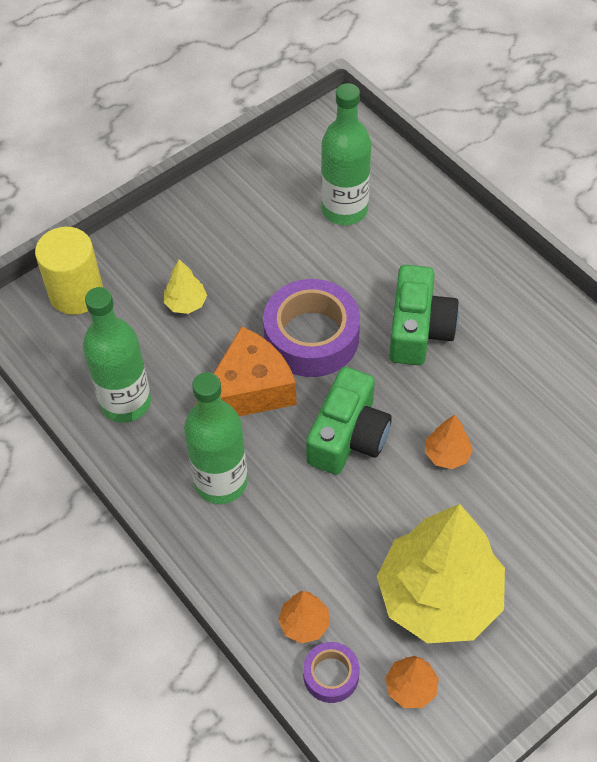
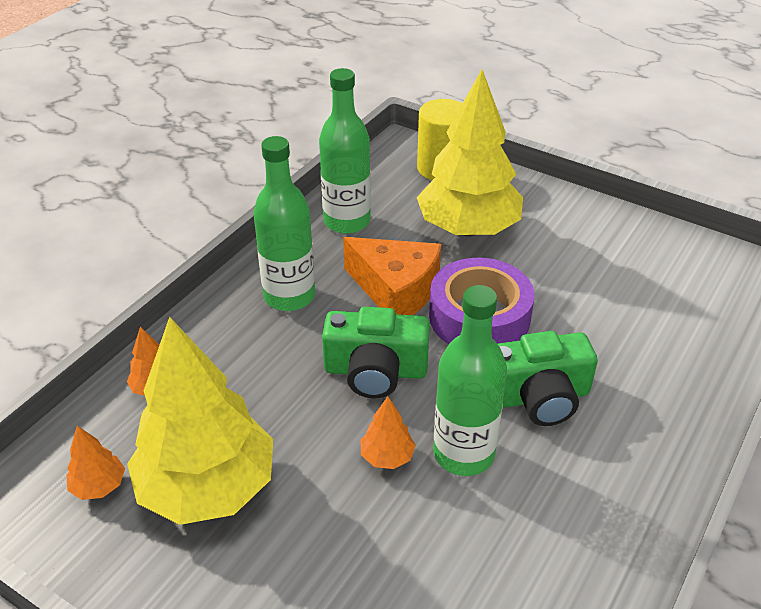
camera: 70 degrees right, 15 degrees down
(186, 303) = (468, 229): yellow tree -> yellow tree, size x2.48
(331, 675) = (104, 419): purple tape -> none
(344, 209) = (653, 304): green bottle -> green bottle (463, 454)

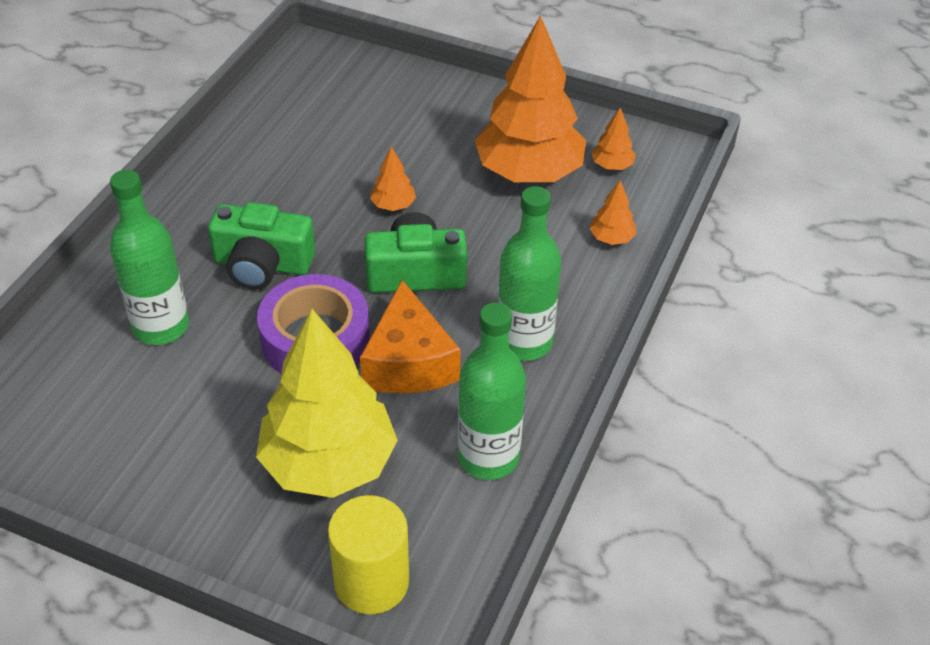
camera: 170 degrees right, 5 degrees up
(208, 487) = (528, 172): yellow tree -> orange tree
(396, 290) = (408, 362): orange cheese -> orange cheese turned 120 degrees counterclockwise
(463, 454) = (330, 213): green bottle -> green bottle (161, 327)
(537, 397) = (262, 264): green camera -> green camera turned 150 degrees counterclockwise

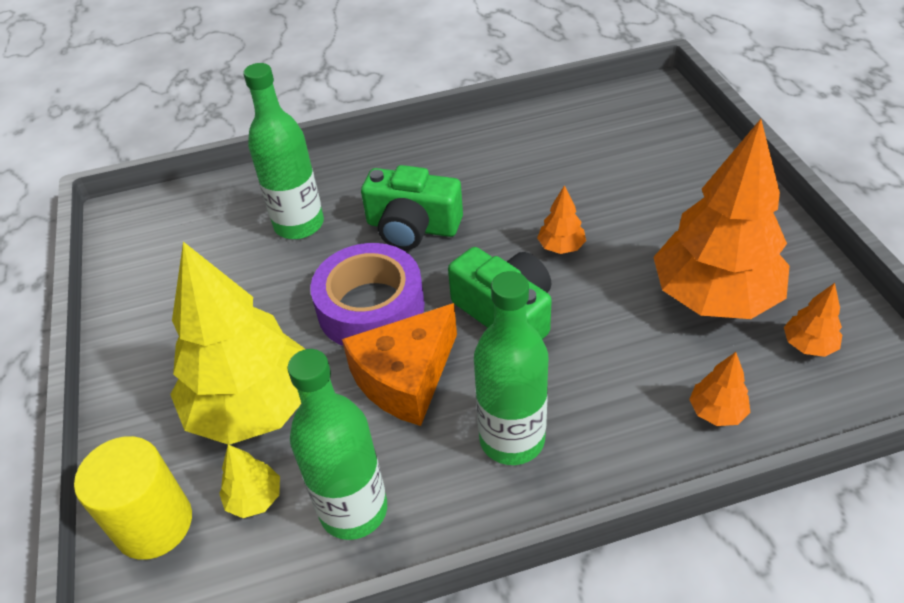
camera: 55 degrees right, 0 degrees up
(262, 264) = (412, 227): green camera -> green camera turned 45 degrees counterclockwise
(416, 508) = (255, 498): none -> yellow tree

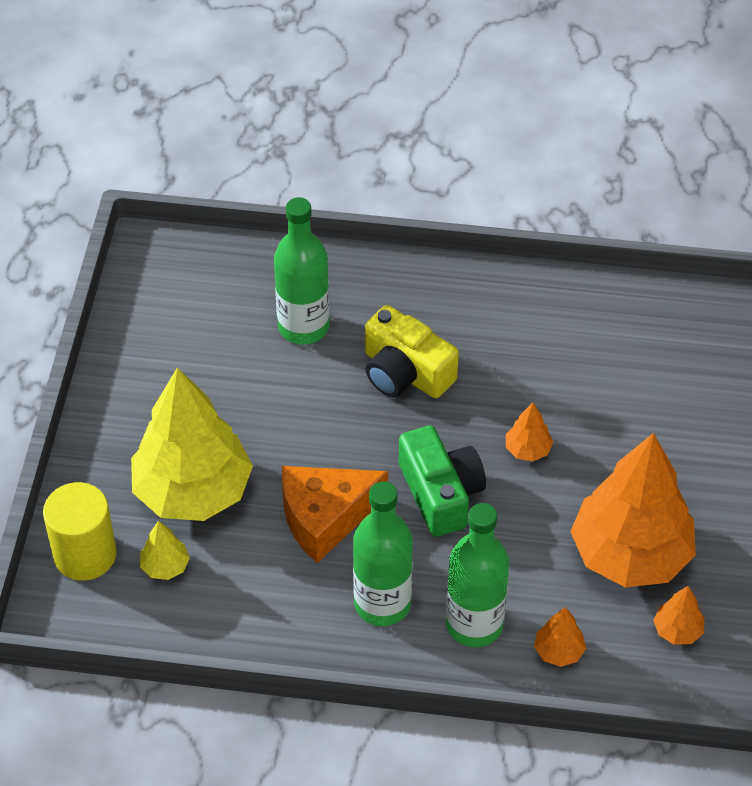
camera: 20 degrees right, 5 degrees up
(353, 510) = (234, 606): green bottle -> green bottle (474, 624)
(371, 307) = (328, 440): purple tape -> none
(412, 227) = (405, 372): green camera -> yellow camera

